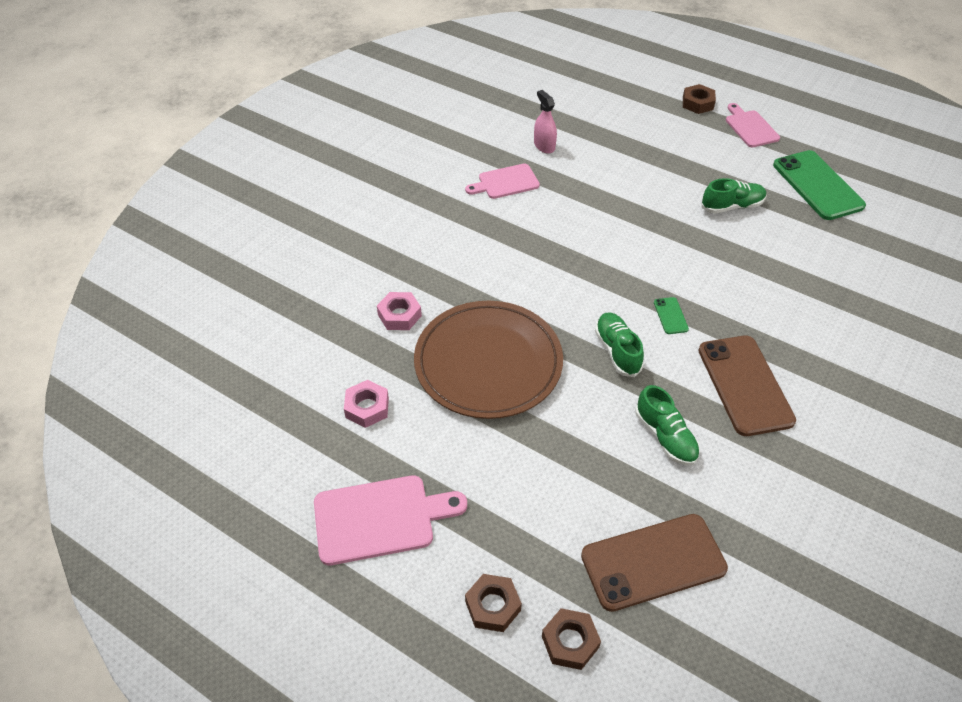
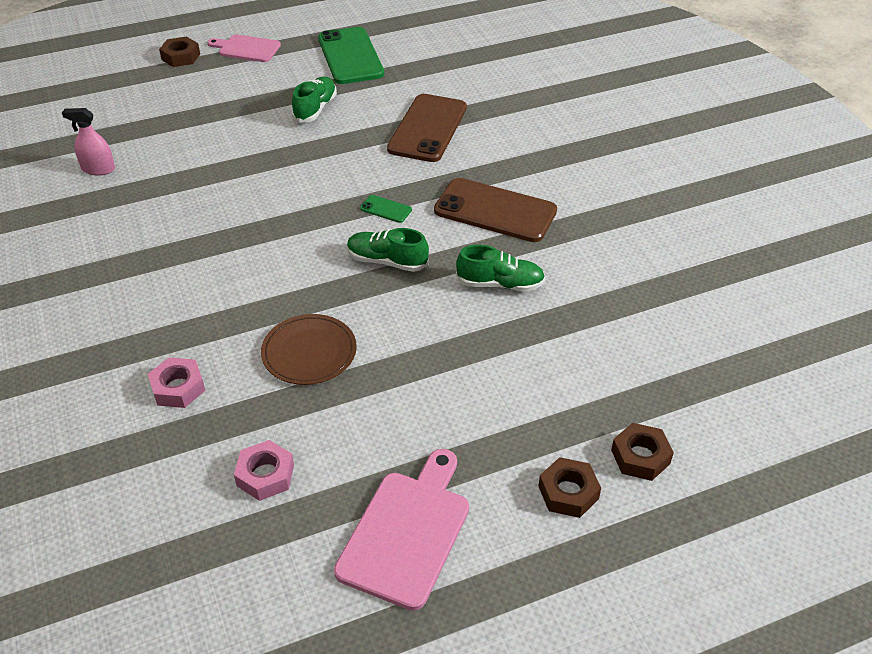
camera: 55 degrees left, 5 degrees down
(488, 363) = (309, 352): brown plate -> brown plate, size x0.55
(505, 182) = (108, 219): pink cutting board -> none
(653, 562) = (608, 361): brown phone -> brown phone (427, 128)
(817, 185) = (350, 56): green phone -> green phone turned 60 degrees clockwise

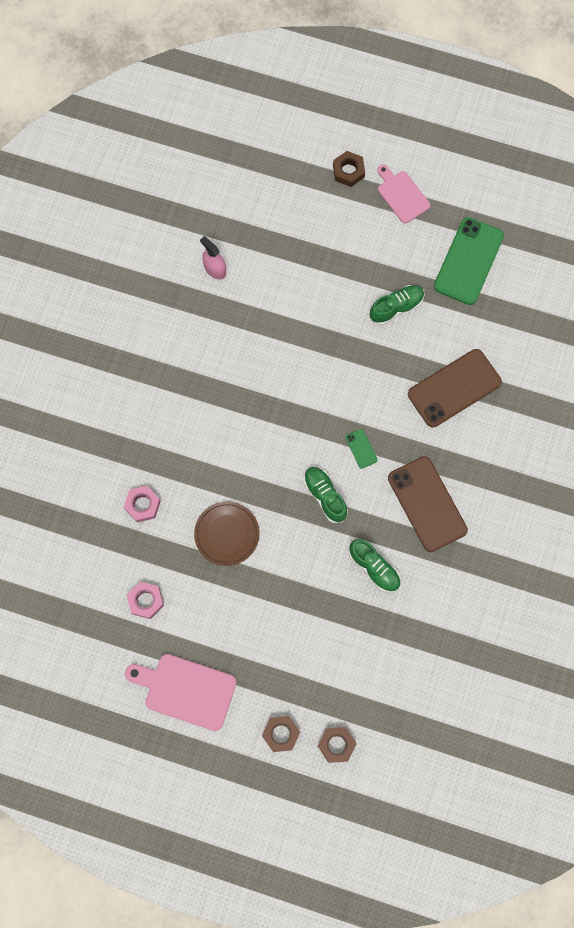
camera: 40 degrees right, 30 degrees up
(407, 532) = (186, 690): pink cutting board -> pink cutting board turned 135 degrees counterclockwise

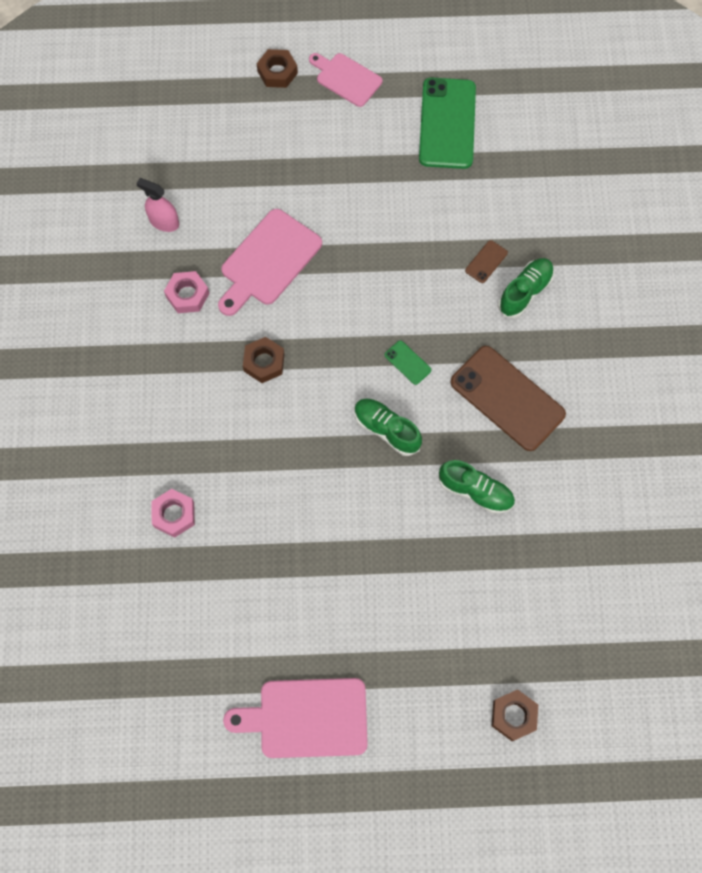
camera: 20 degrees left, 5 degrees down
(146, 601) = (218, 627): pink nut -> pink nut (187, 295)
(227, 534) = (288, 513): brown plate -> none
(281, 734) = (442, 728): brown nut -> brown nut (264, 362)
(284, 329) = (268, 261): none -> pink cutting board
(396, 307) = (387, 197): green shoe -> green shoe (525, 292)
(454, 388) = (486, 262): brown phone -> brown phone, size x0.42

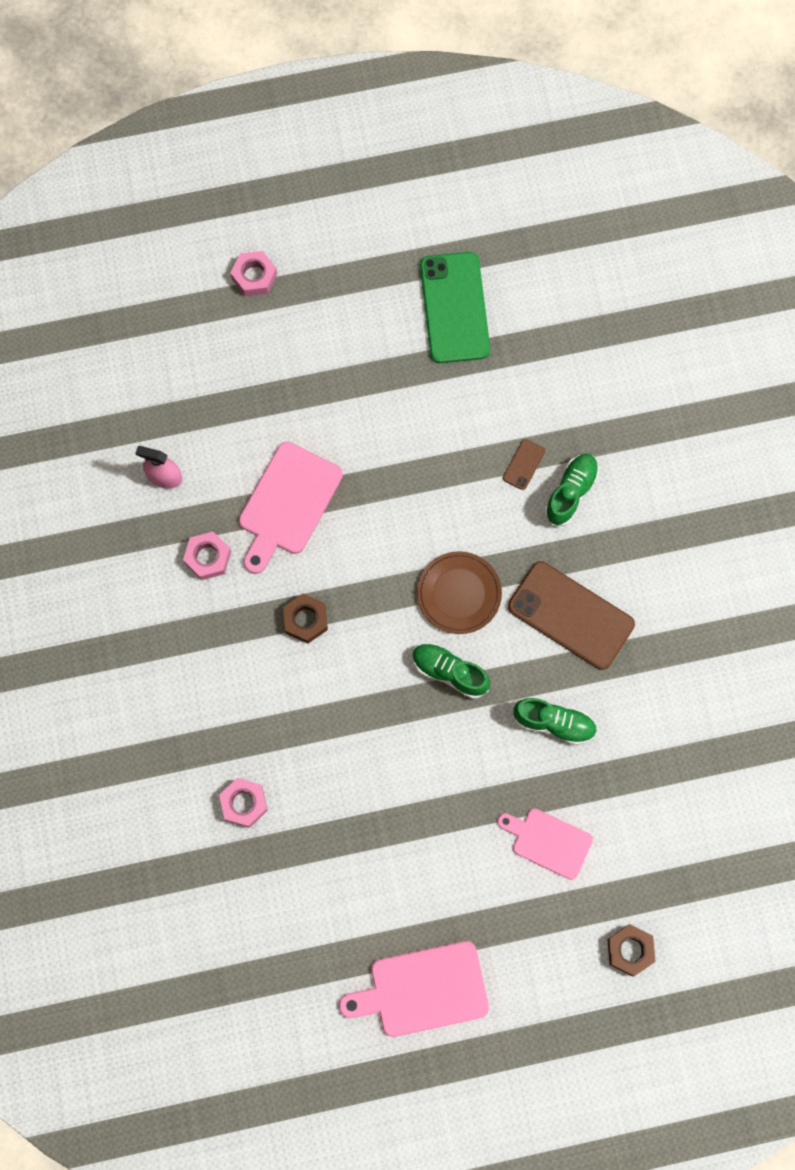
camera: 10 degrees left, 5 degrees up
(277, 72) = (254, 276): brown nut -> pink nut
(346, 78) = (333, 271): pink cutting board -> pink cutting board (548, 842)
(407, 362) = (459, 593): green phone -> brown plate

